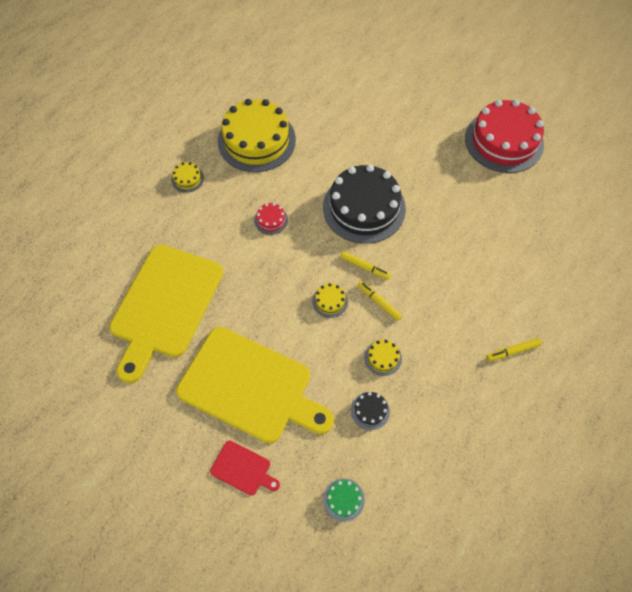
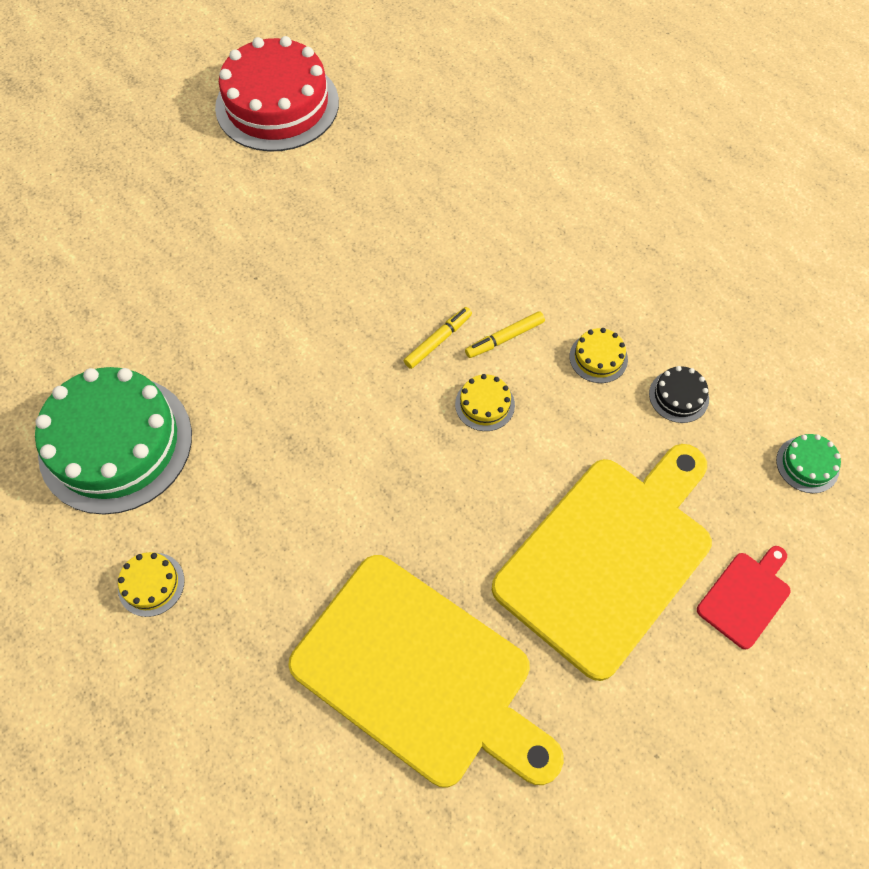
camera: 75 degrees left, 0 degrees up
(256, 140) = (116, 443): yellow cake -> green cake
(271, 220) = (300, 457): red cake -> none
(364, 208) = (327, 313): black cake -> none
(512, 351) = (622, 203): yellow marker -> none

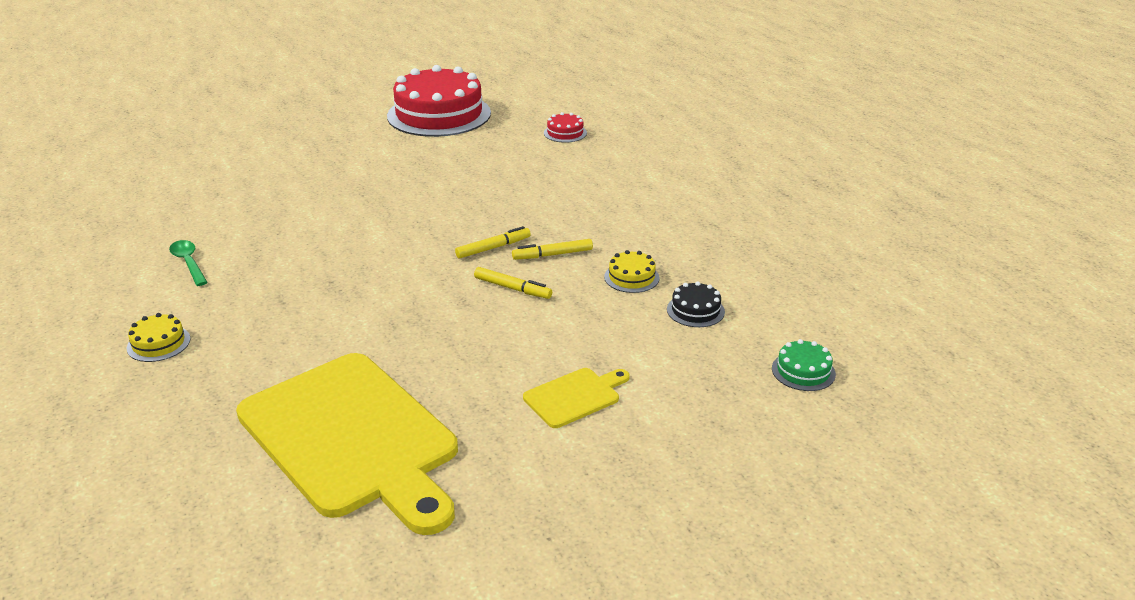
camera: 15 degrees right, 30 degrees down
(116, 443) = (189, 263): green cake -> green spoon
(436, 113) = (565, 133): none -> red cake
(484, 404) = (512, 288): yellow cake -> yellow marker
(609, 556) = (575, 396): yellow cutting board -> yellow cutting board, size x0.42
(746, 596) = (698, 446): red cutting board -> none

